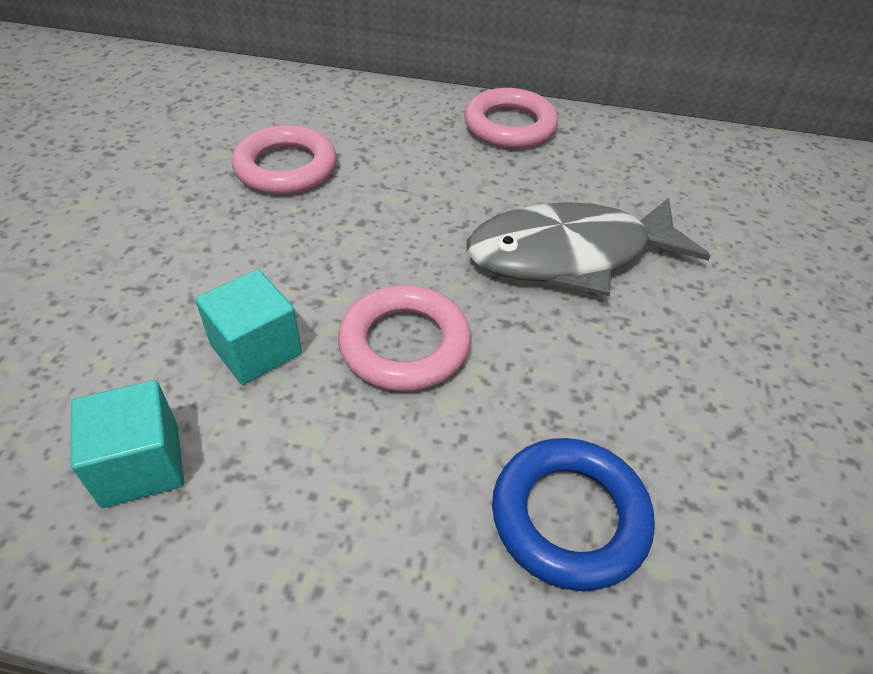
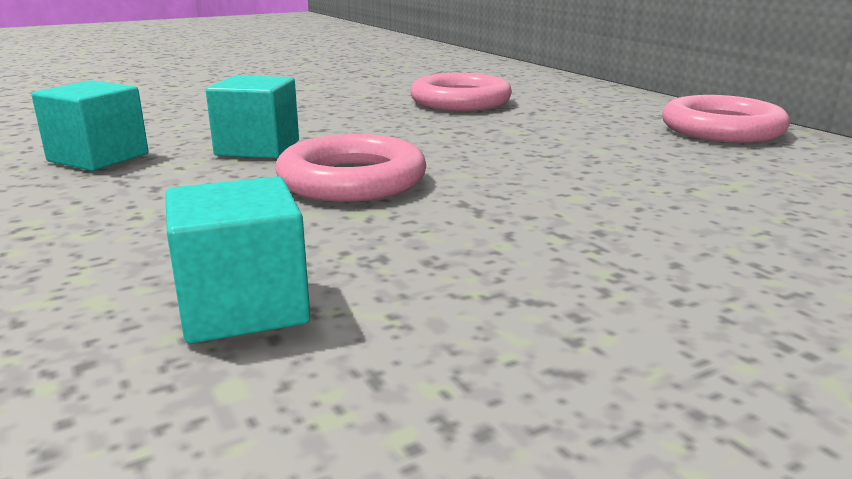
camera: 50 degrees right, 25 degrees down
(569, 517) = (243, 307): blue ring -> turquoise cube
(570, 255) = (623, 197): grey fish -> none

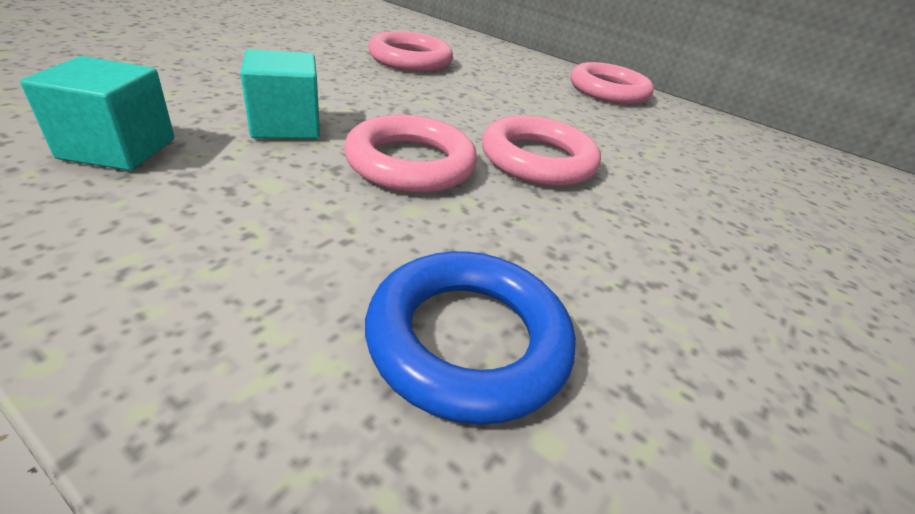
camera: 30 degrees left, 15 degrees up
(243, 307) = (468, 340): turquoise cube -> blue ring
(516, 186) = (537, 160): none -> pink ring

